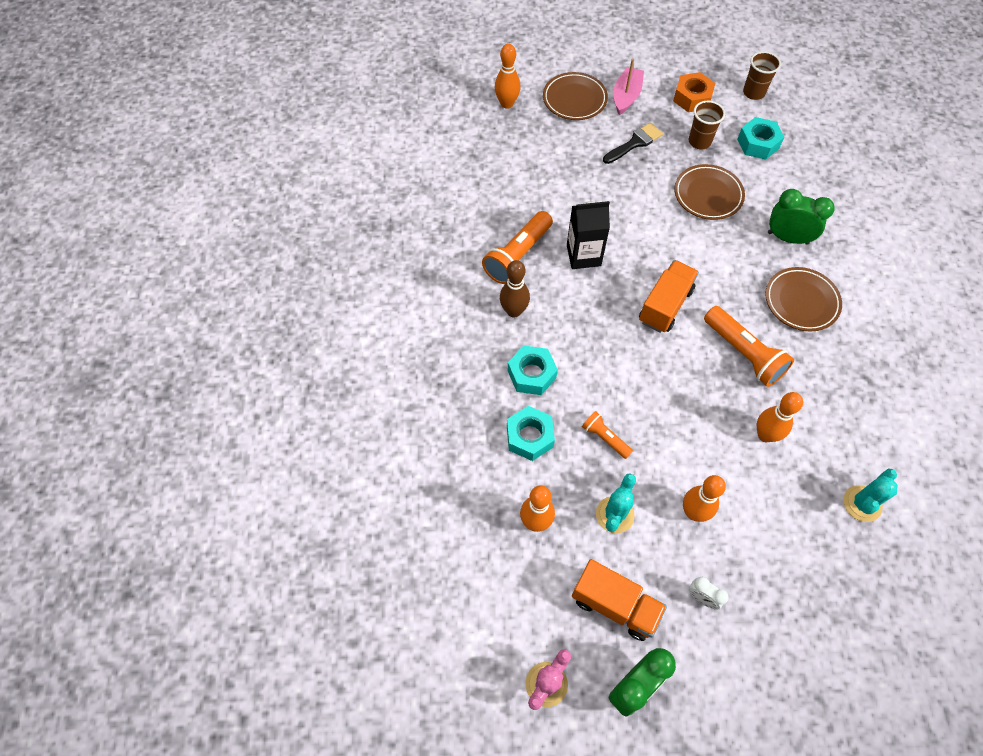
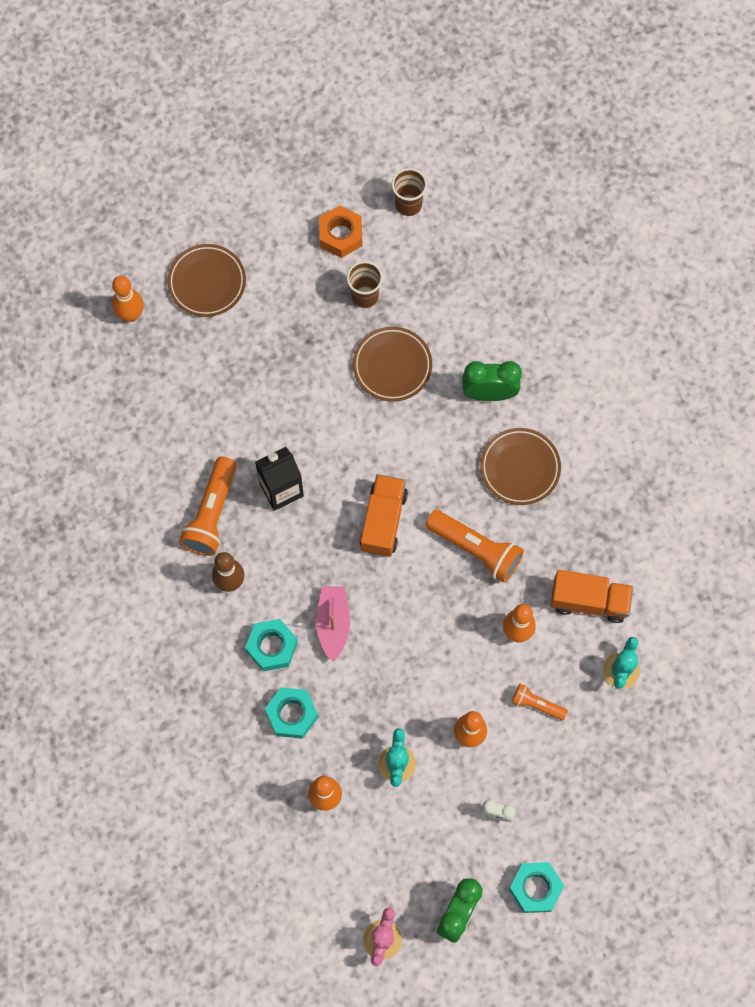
camera: 20 degrees left, 10 degrees up
(605, 438) = (365, 689): orange flashlight -> orange flashlight (536, 704)
(615, 605) = (421, 848): orange truck -> orange truck (589, 601)
(626, 96) = (265, 258): pink boat -> pink boat (333, 623)
(635, 143) = (293, 322): black brush -> none
(758, 143) = (430, 277): turquoise nut -> turquoise nut (535, 888)

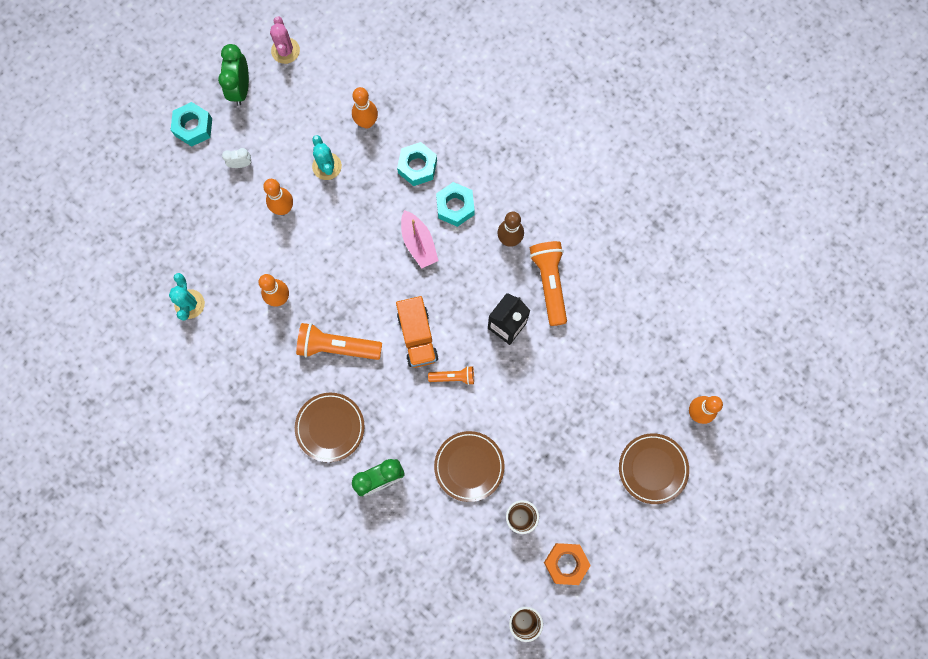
camera: 155 degrees right, 5 degrees up
(536, 704) = (243, 252): orange flashlight -> orange flashlight (453, 377)
(589, 601) = (233, 346): orange truck -> none

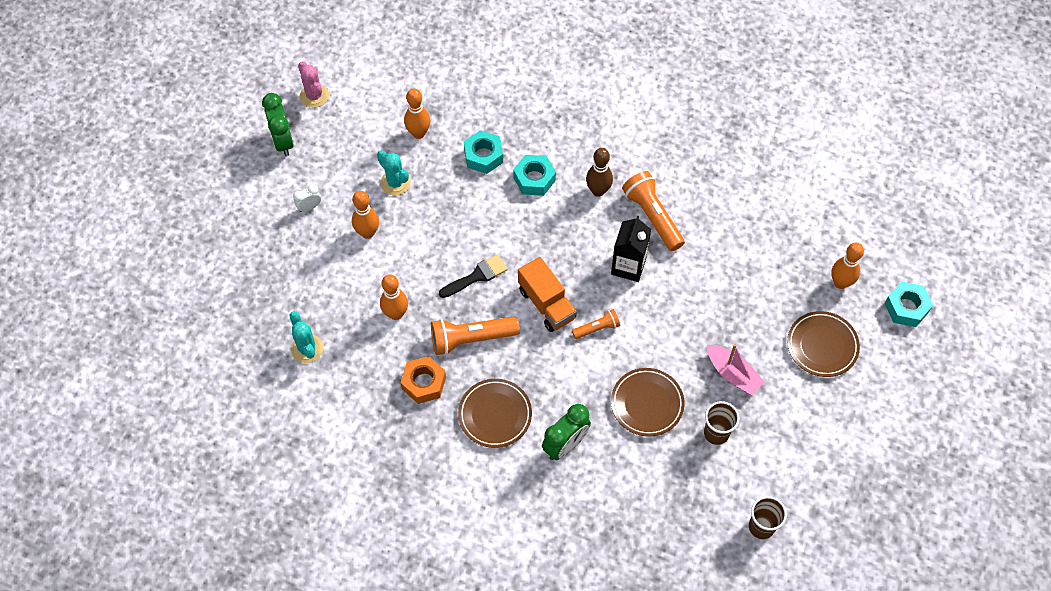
camera: 20 degrees left, 15 degrees down
(193, 127) = (249, 189): turquoise nut -> turquoise nut (906, 308)
(365, 286) = (477, 276): none -> black brush
(418, 243) = (513, 221): pink boat -> pink boat (732, 374)
(566, 563) = (779, 459): orange nut -> orange nut (424, 383)

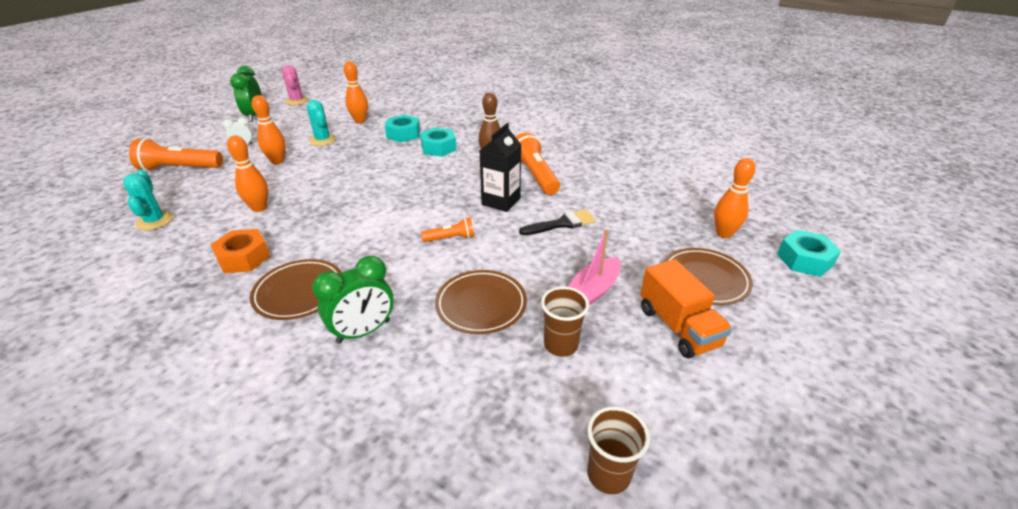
camera: 10 degrees right, 25 degrees down
(471, 339) = (318, 232): orange flashlight -> orange flashlight (180, 168)
(477, 276) = (353, 193): black brush -> black brush (562, 224)
(546, 304) = (408, 217): orange truck -> orange truck (678, 327)
(732, 374) = (593, 291): pink boat -> pink boat turned 75 degrees clockwise

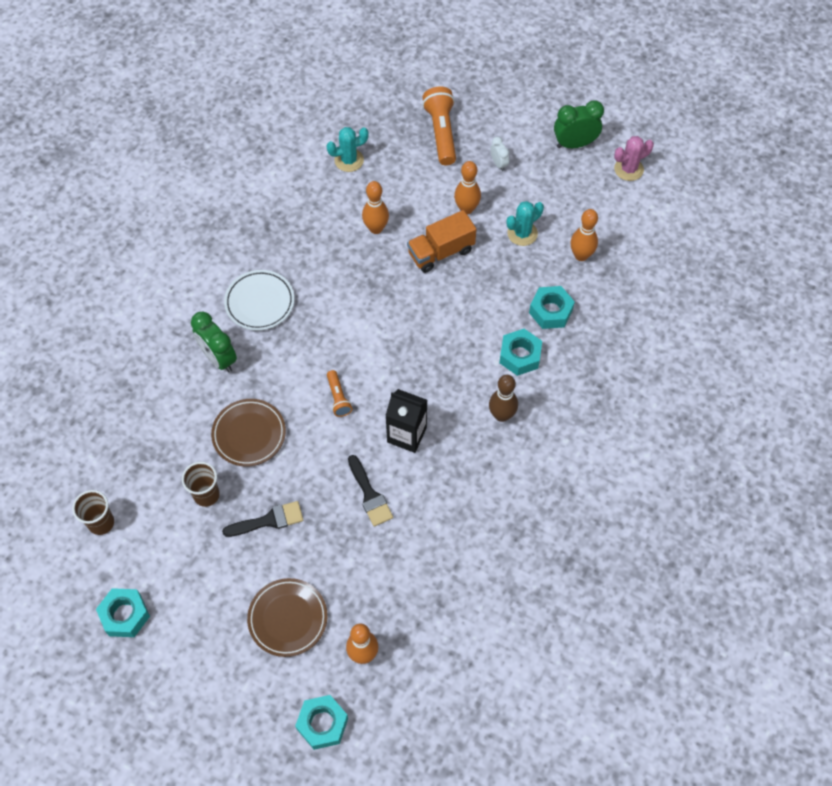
camera: 85 degrees right, 25 degrees up
(244, 258) = (301, 247): orange nut -> none
(299, 292) = (260, 302): brown plate -> white plate
(535, 175) = (466, 465): orange flashlight -> none
(593, 291) = (269, 520): pink boat -> black brush
(678, 327) = (227, 585): orange truck -> orange truck (441, 252)
(750, 437) = (125, 615): none -> turquoise nut

